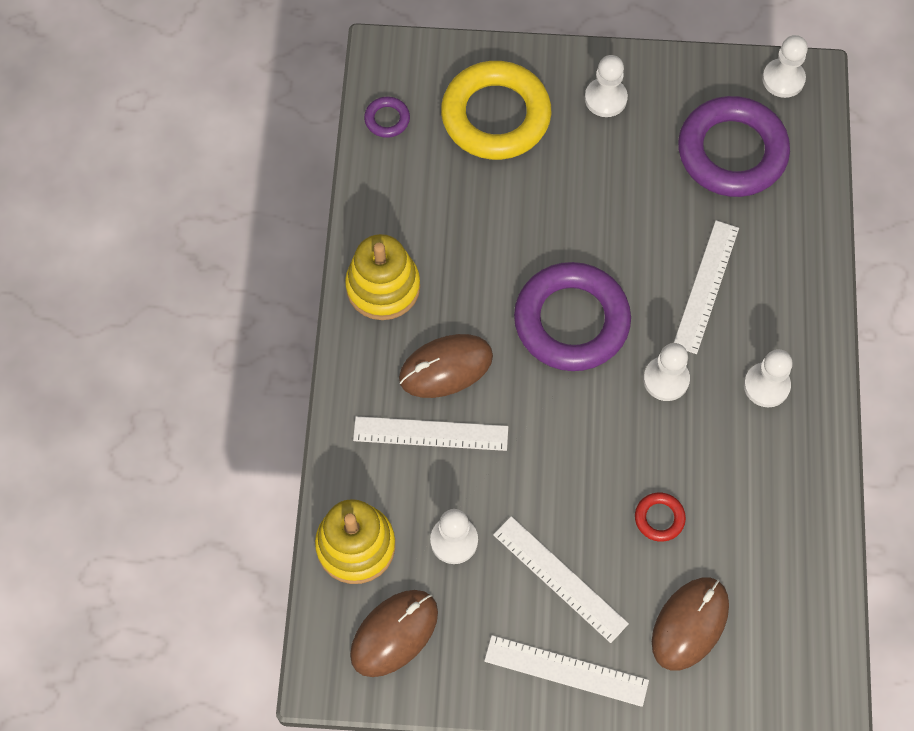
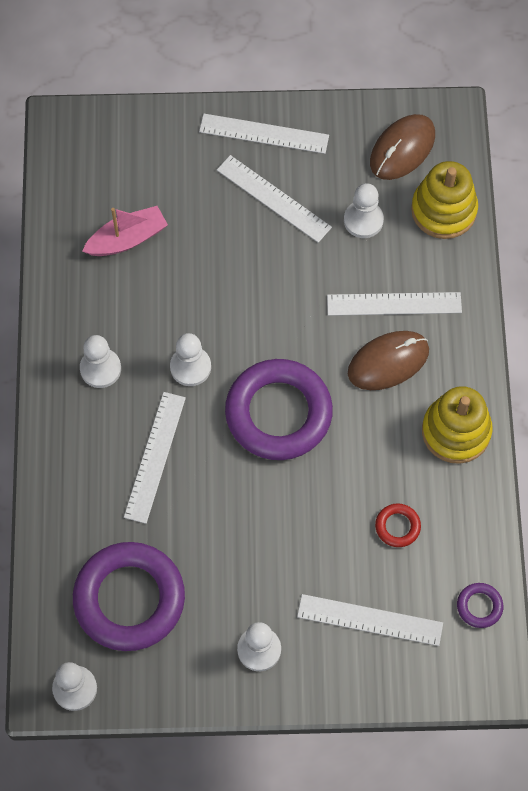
camera: 175 degrees right, 0 degrees up
(495, 116) = (370, 620): yellow ring -> white ruler
(659, 518) = (193, 251): red ring -> red ring (397, 526)
(690, 624) = (167, 174): brown mouse -> none
(738, 540) = (127, 239): none -> pink boat

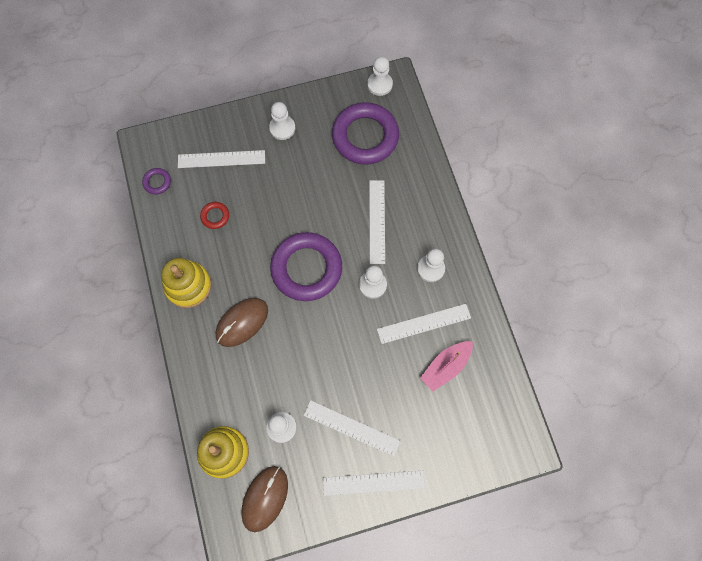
camera: 165 degrees right, 5 degrees up
(394, 304) = (246, 366): white ruler -> white ruler (424, 323)

